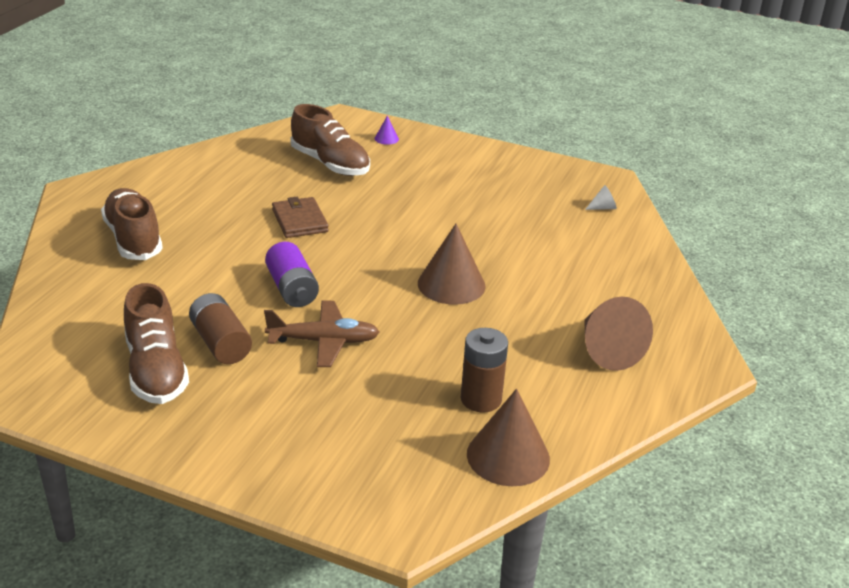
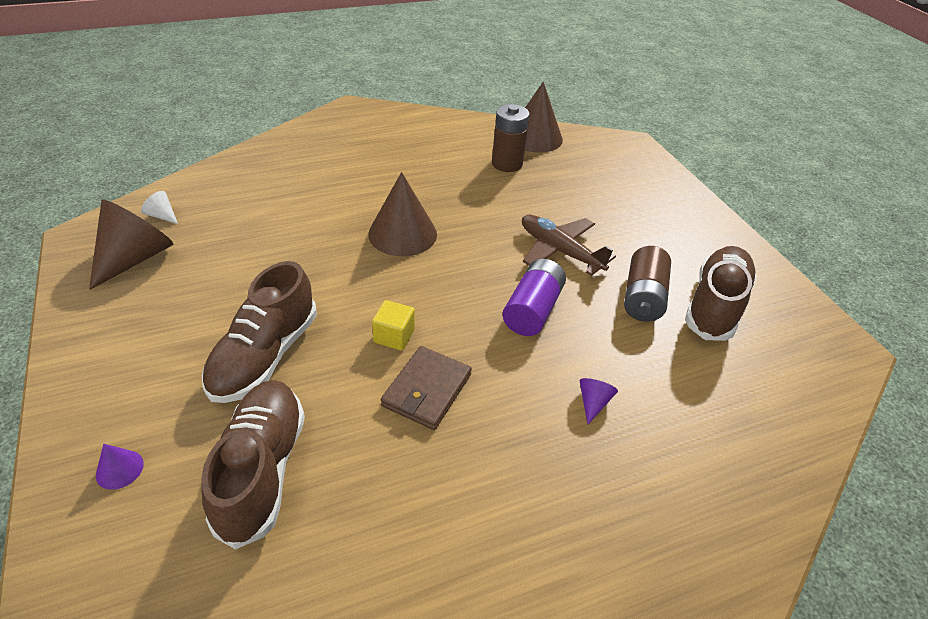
camera: 135 degrees left, 10 degrees up
(133, 239) = (641, 497): brown shoe -> brown shoe (265, 356)
(197, 263) = (593, 402): none -> purple cone
(355, 231) = (394, 336): none -> yellow cube
(607, 350) = (389, 142): brown cone -> brown cone (135, 258)

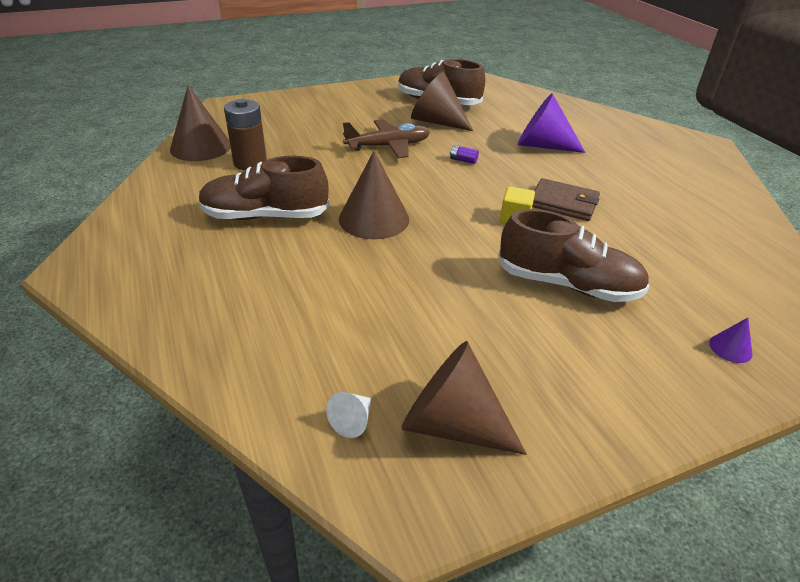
camera: 90 degrees left, 5 degrees down
(262, 470) = (677, 270): brown shoe -> brown shoe (265, 216)
(532, 310) = (463, 160): purple battery -> purple battery, size x0.44
(559, 251) = (388, 146): brown plane -> brown plane turned 150 degrees counterclockwise
(593, 402) = (542, 146): purple cone -> purple cone, size x2.26
(643, 297) = (437, 122): brown battery -> brown cone

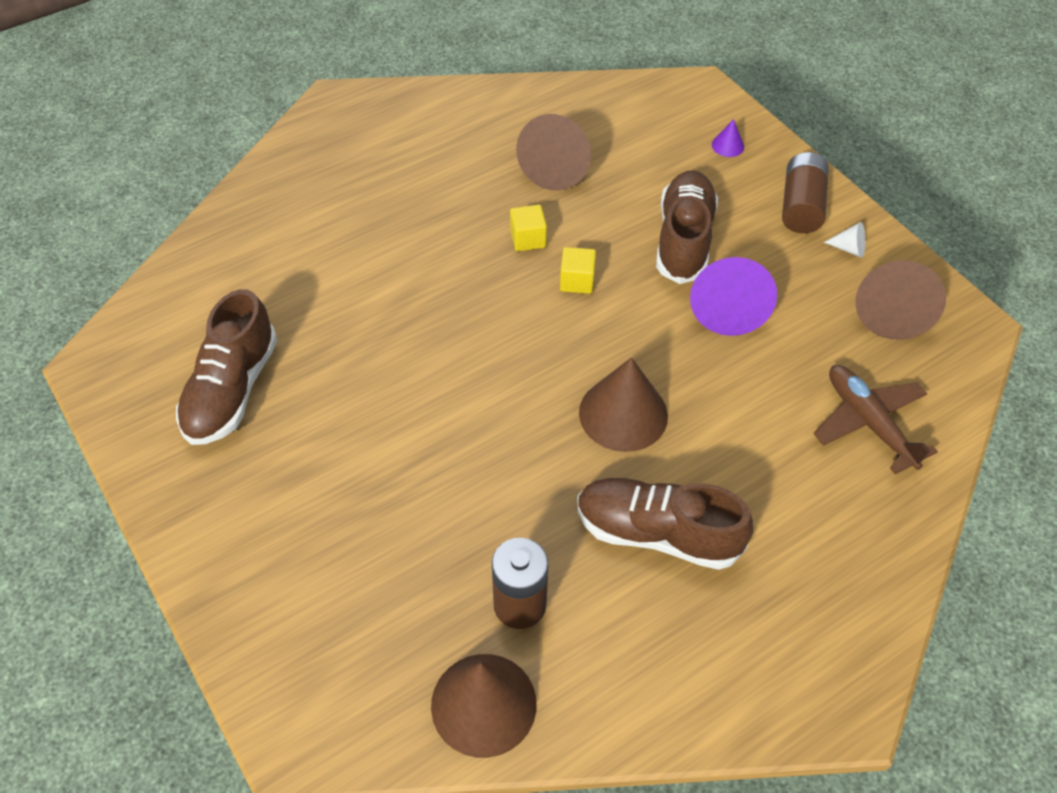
camera: 100 degrees left, 15 degrees up
(265, 216) = (657, 533): brown shoe -> brown shoe turned 120 degrees clockwise
(353, 421) = (920, 373): white cone -> white cone (849, 248)
(388, 146) = (419, 432): brown plane -> brown plane (868, 422)
(437, 122) = (317, 382): brown cone -> brown cone (557, 167)
(463, 160) = (443, 339): purple battery -> none
(542, 146) = (377, 256): purple cone -> purple cone (727, 307)
(563, 203) = (528, 239): brown wallet -> yellow cube
(632, 388) = (801, 206): none -> brown battery

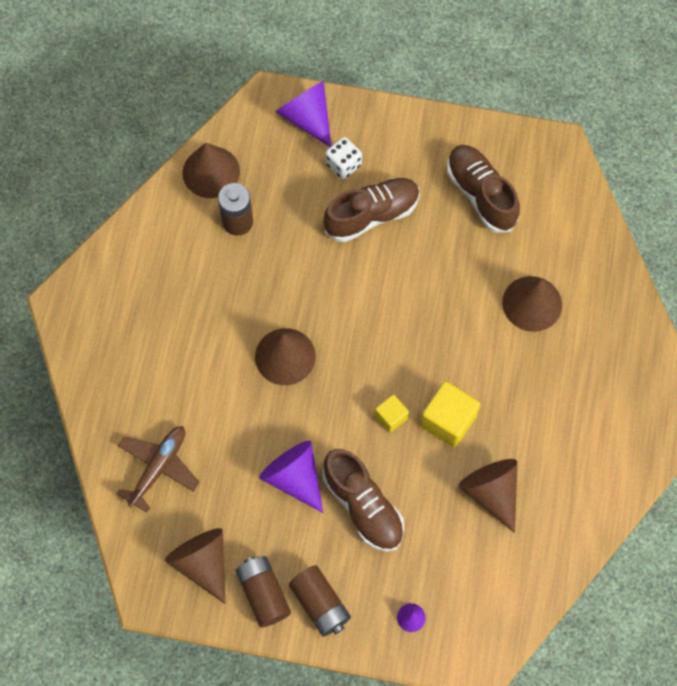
camera: 135 degrees right, 15 degrees up
(287, 659) = (307, 118): none -> purple cone
(321, 556) = (343, 165): none -> white dice
(328, 261) = (532, 303): none -> brown cone
(528, 239) = (448, 420): yellow cube -> yellow cube, size x1.74
(657, 533) = (209, 308): brown shoe -> brown shoe (372, 215)
(849, 248) = (263, 593): white cone -> brown battery
(868, 422) = (159, 467): brown plane -> brown plane turned 75 degrees counterclockwise

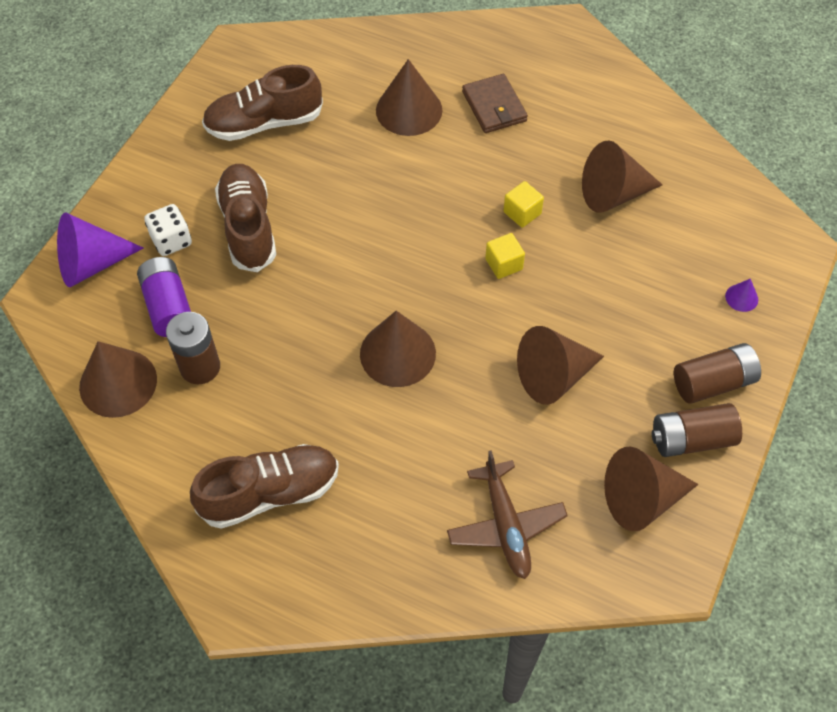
camera: 75 degrees left, 10 degrees down
(159, 467) = (505, 526): brown plane -> brown plane turned 150 degrees counterclockwise
(283, 183) = (168, 306): none -> purple battery
(294, 477) = (554, 376): purple cone -> brown cone
(363, 506) = (603, 314): brown shoe -> brown shoe (270, 493)
(448, 420) = (522, 213): yellow cube -> yellow cube, size x0.58
(559, 373) = (494, 106): none -> brown wallet

